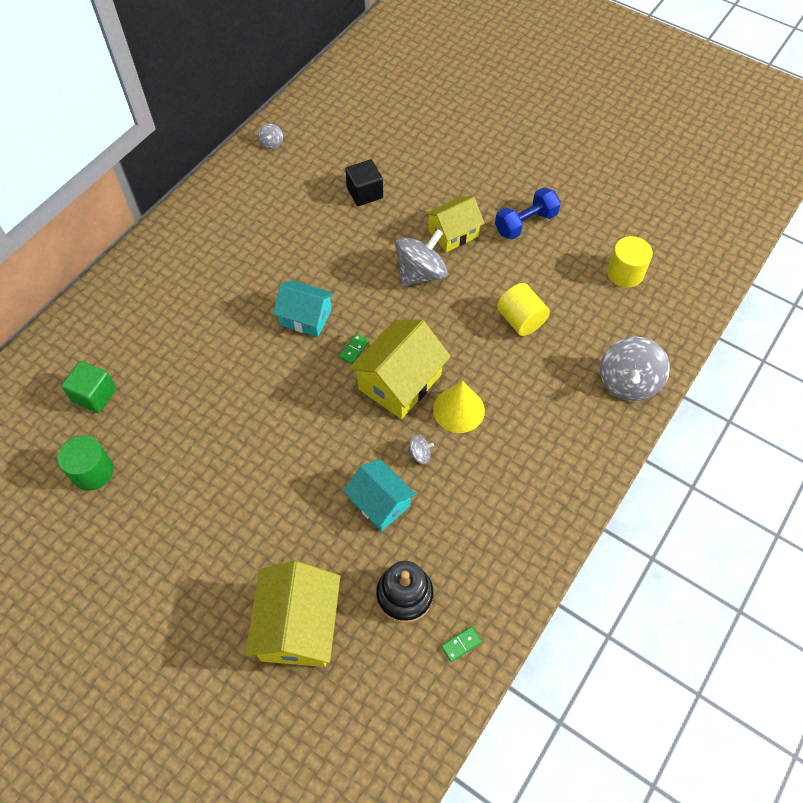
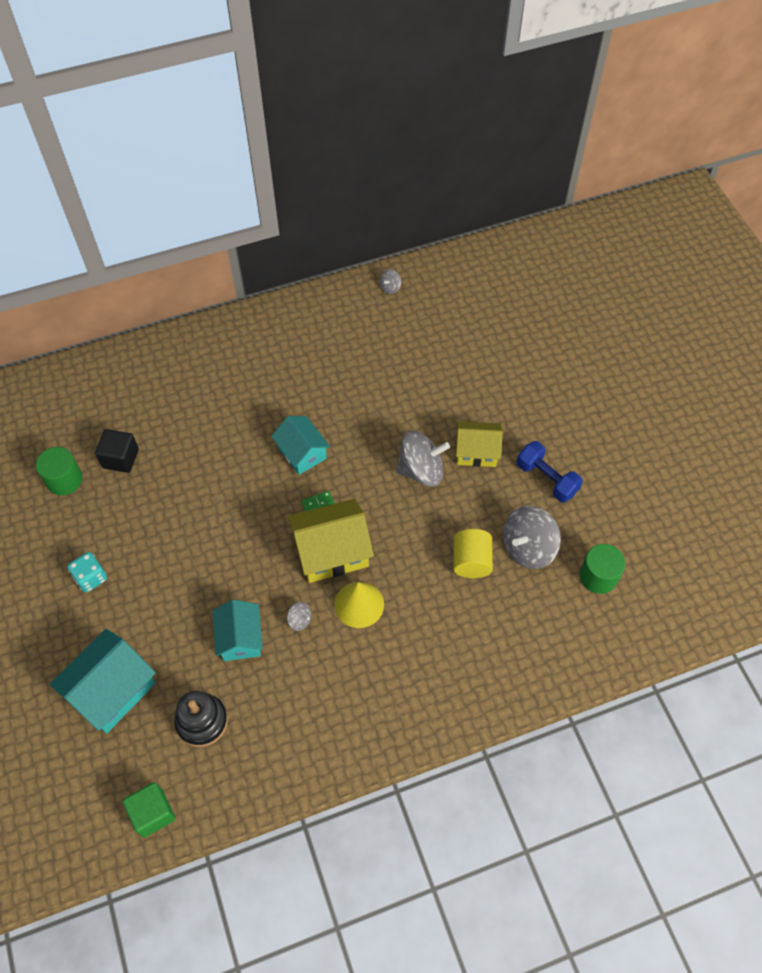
camera: 35 degrees right, 0 degrees up
(94, 395) = (107, 422): green cube -> green cube (153, 813)
(194, 541) = (91, 578): none -> turquoise dice
(298, 625) = (112, 690): yellow house -> turquoise house
(365, 193) = (431, 373): black cube -> black cube (120, 458)
(461, 644) = (212, 788): green domino -> none
(525, 223) = (546, 479): blue dumbbell -> blue dumbbell turned 45 degrees clockwise
(625, 273) = (598, 576): yellow cylinder -> green cylinder
(628, 382) = (518, 672): grey spinning top -> grey spinning top (528, 548)

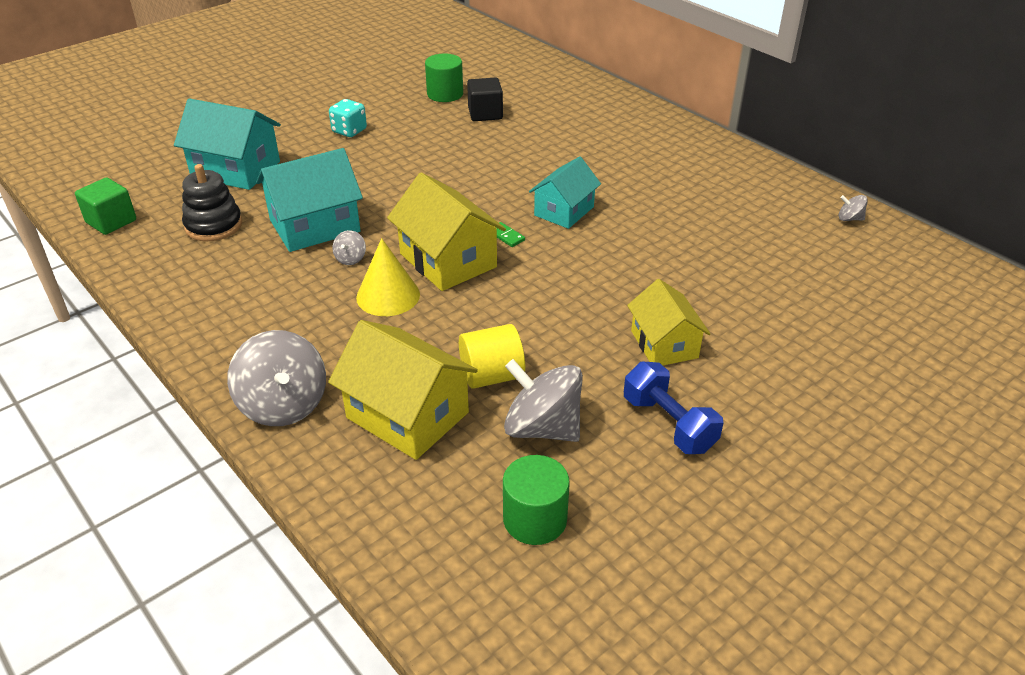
camera: 70 degrees right, 20 degrees down
(240, 638) = (315, 226): turquoise house -> turquoise house, size x1.51
(421, 470) = (601, 302): grey spinning top -> grey spinning top (283, 404)
(491, 623) = (407, 415): none -> yellow house
(546, 479) = (669, 424): blue dumbbell -> blue dumbbell turned 60 degrees counterclockwise

